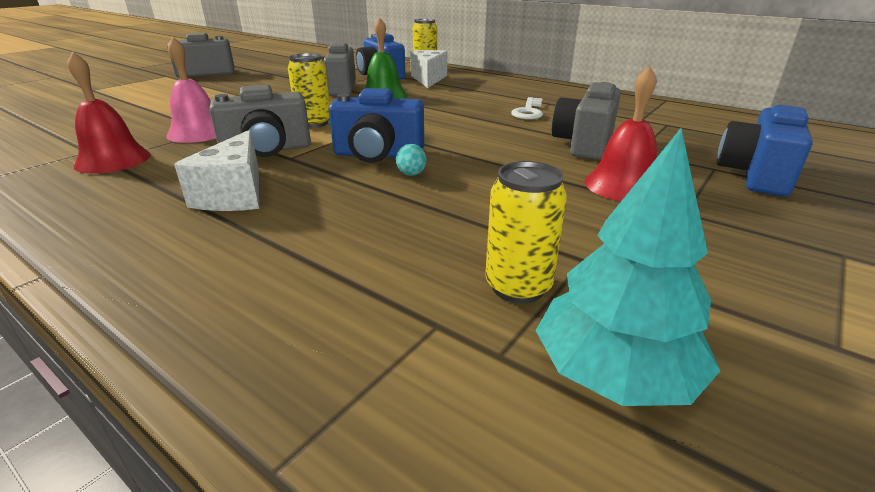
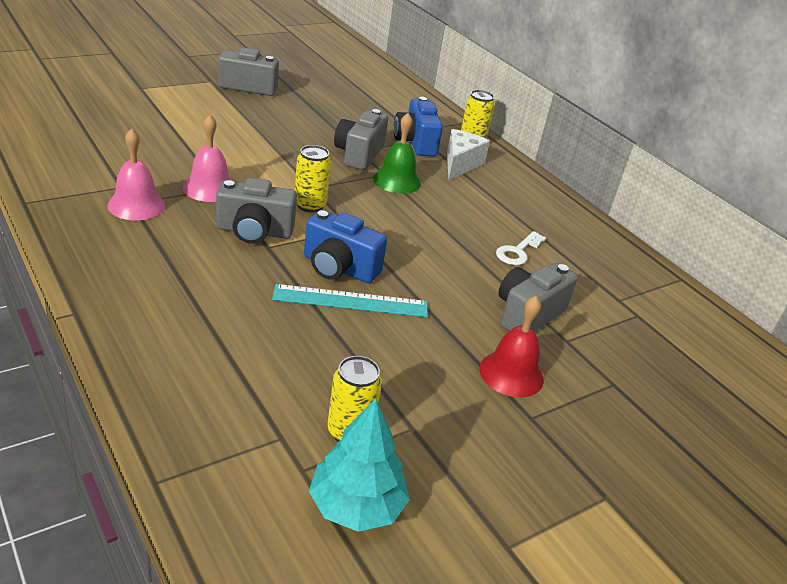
camera: 15 degrees right, 5 degrees up
(113, 160) = (136, 205): red bell -> pink bell
(235, 194) = (210, 277): white cheese -> none
(411, 174) = (351, 301): turquoise egg -> turquoise ruler
(755, 175) = (640, 404): blue camera -> none

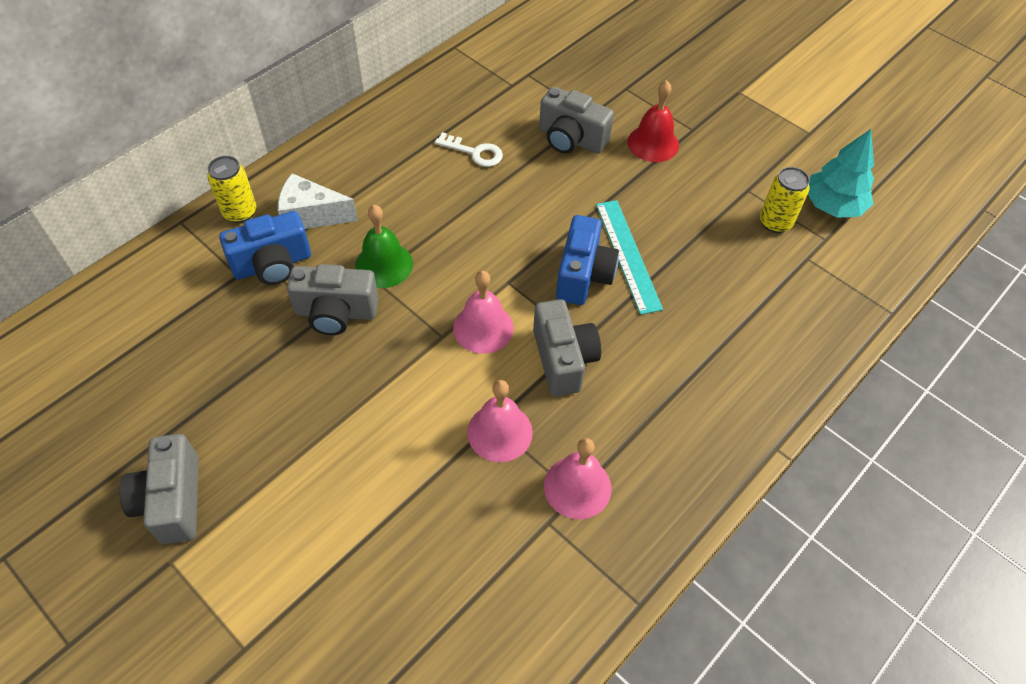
camera: 100 degrees left, 20 degrees up
(310, 205) = (483, 328): yellow can -> pink bell

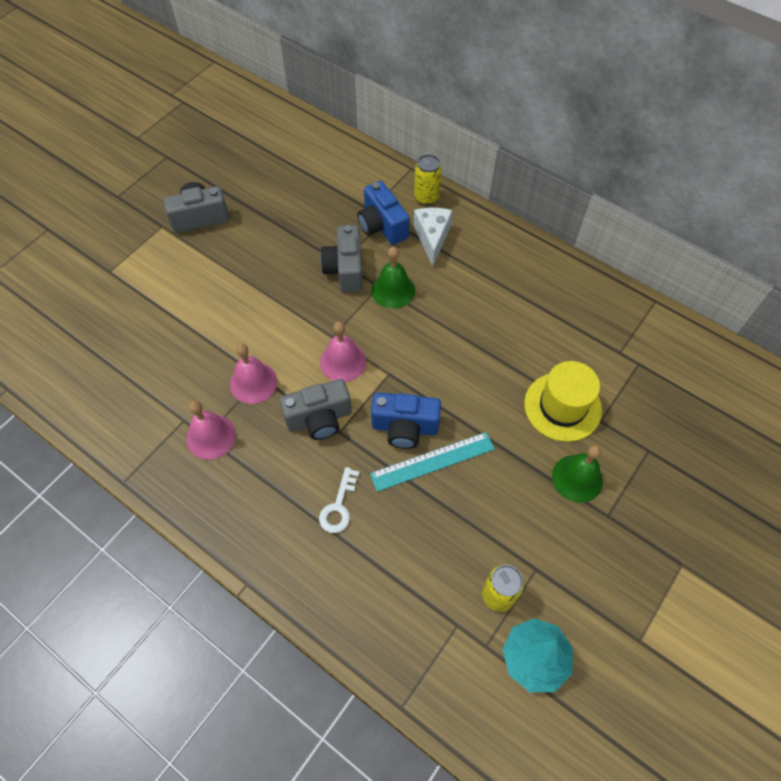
camera: 85 degrees right, 5 degrees up
(475, 152) = (525, 333): white key -> white key (339, 506)
(571, 139) = (562, 406): grey camera -> yellow hat
(653, 143) = (577, 478): red bell -> green bell

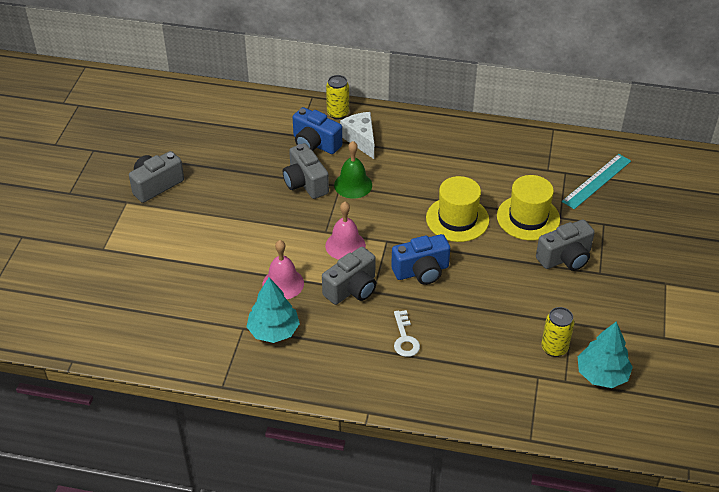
camera: 25 degrees left, 15 degrees down
(211, 436) = (273, 331): pink bell -> turquoise tree
(432, 461) = (456, 285): turquoise ruler -> turquoise ruler (597, 181)
(481, 376) = (457, 219): none -> yellow hat
(577, 478) = (565, 258): green bell -> grey camera

